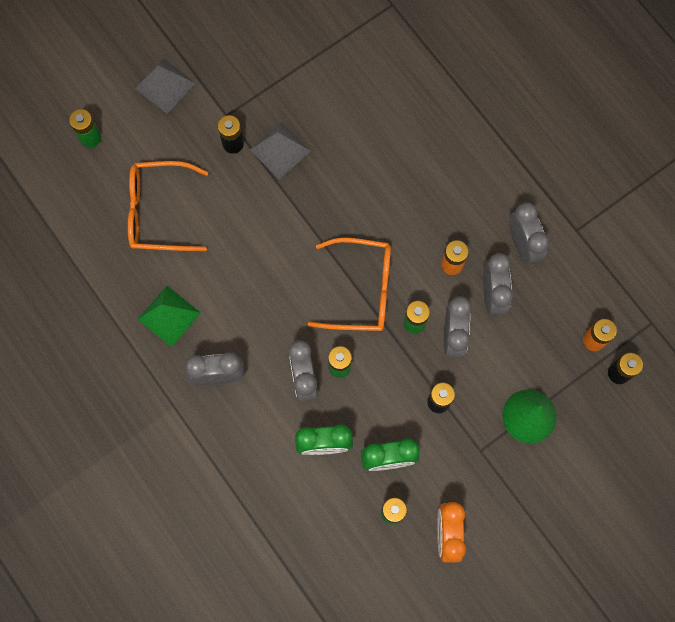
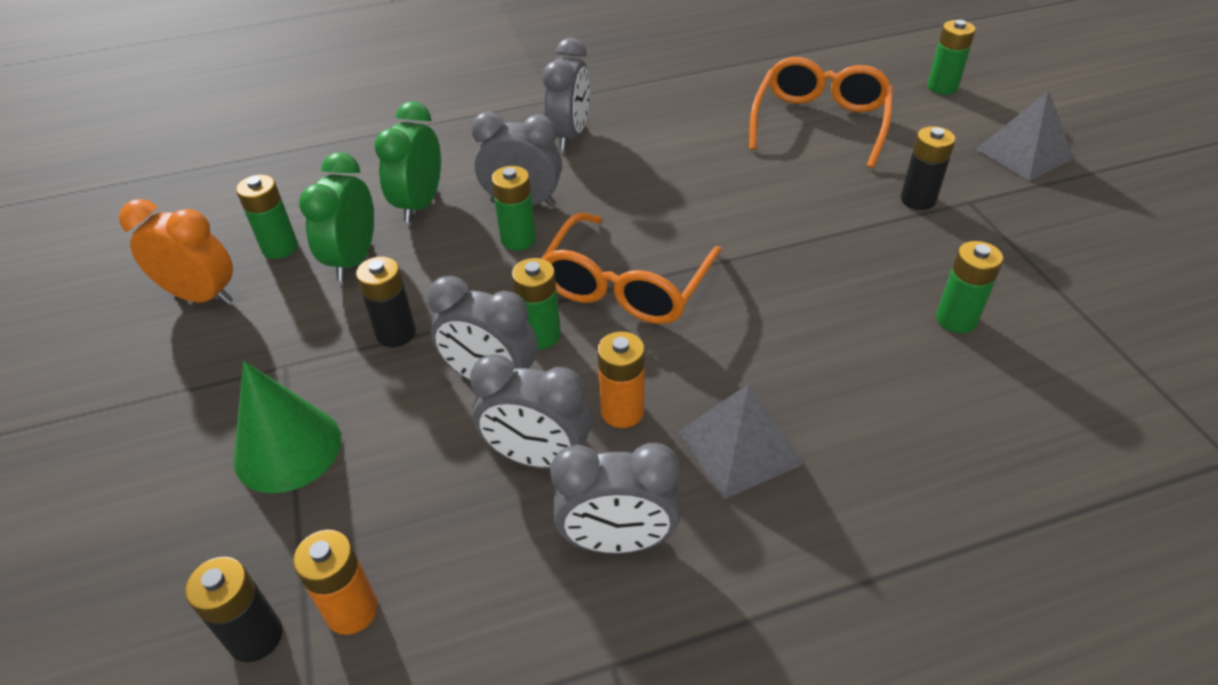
camera: 110 degrees right, 30 degrees down
(169, 316) = (669, 111): green pyramid -> none
(280, 150) = (899, 244): grey pyramid -> grey pyramid (740, 447)
(335, 117) = (956, 319): none -> green battery

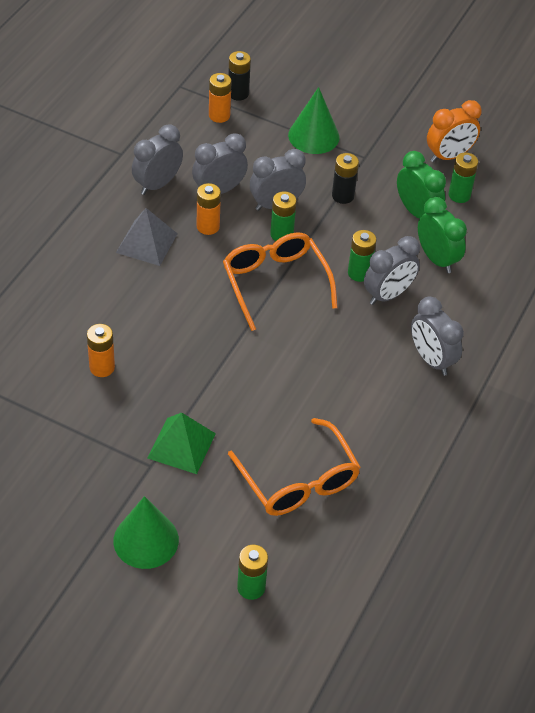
camera: 130 degrees right, 5 degrees up
(918, 200) = (181, 445): black battery -> green pyramid
(956, 319) = (102, 367): green battery -> orange battery
(1023, 153) = (146, 540): grey pyramid -> green cone

